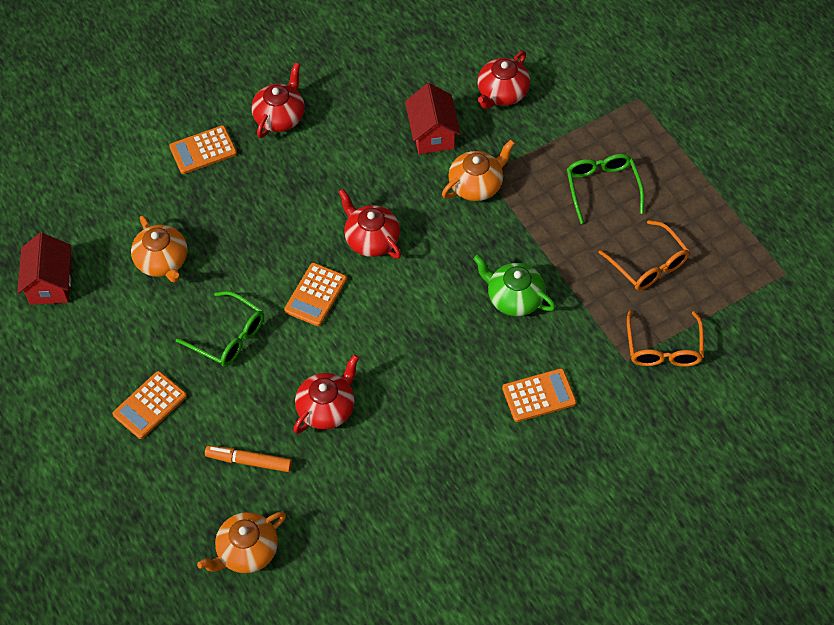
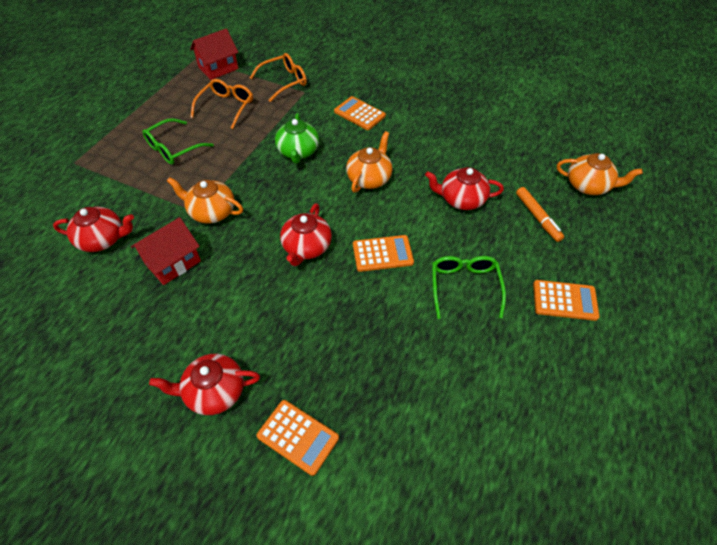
camera: 125 degrees left, 5 degrees down
(50, 283) = (549, 469): red house -> red house (218, 68)
(162, 261) = (443, 383): orange teapot -> orange teapot (369, 178)

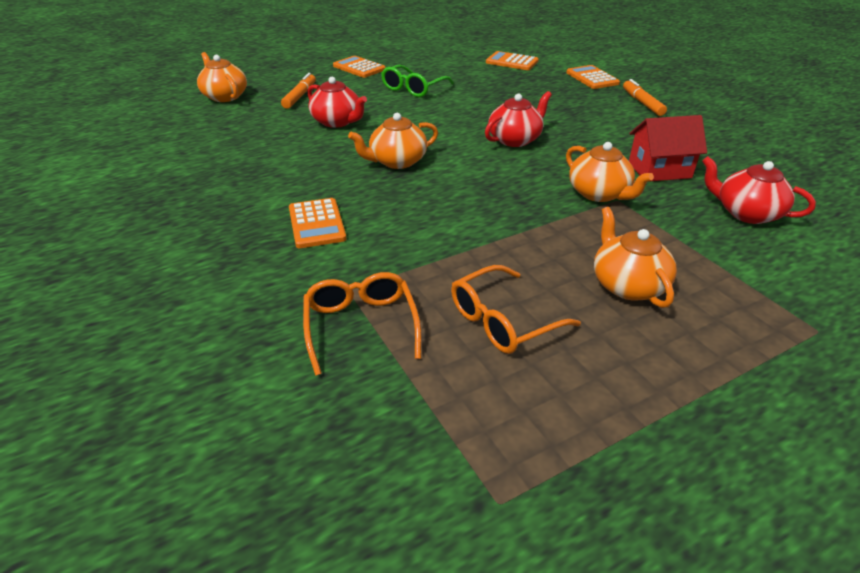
camera: 145 degrees left, 15 degrees down
(174, 148) = (627, 285): green glasses -> orange teapot
(214, 391) = (642, 103): red teapot -> orange marker
(218, 68) = (461, 431): red house -> none
(284, 82) = (361, 326): orange glasses -> orange glasses turned 75 degrees clockwise
(298, 152) = (447, 212): green teapot -> none
(382, 254) = (452, 117): orange calculator -> orange calculator (512, 62)

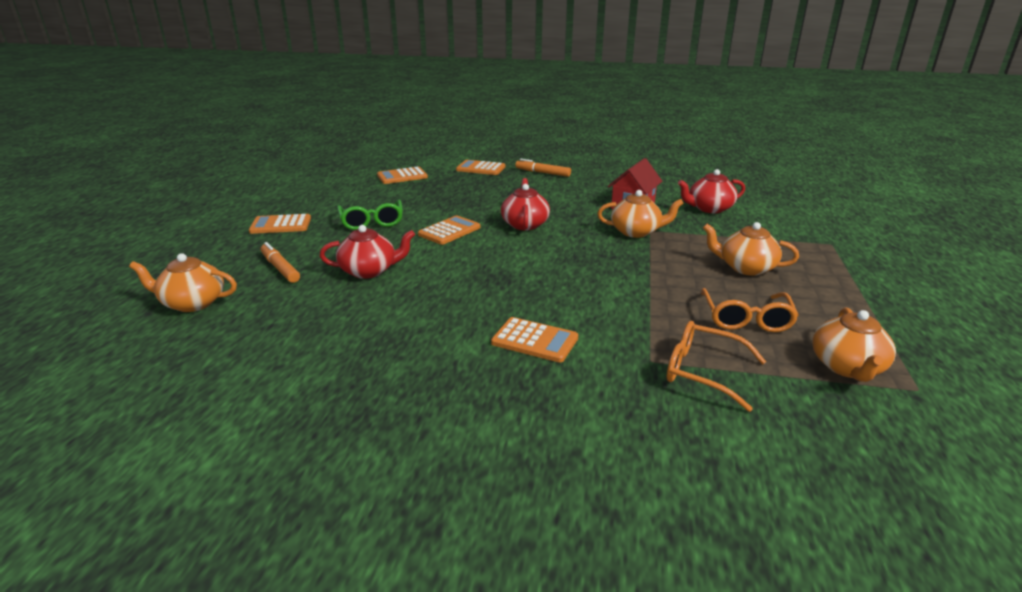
camera: 50 degrees left, 10 degrees down
(397, 161) = (485, 274): orange teapot -> orange teapot (847, 367)
(447, 118) = (449, 231): none -> orange calculator

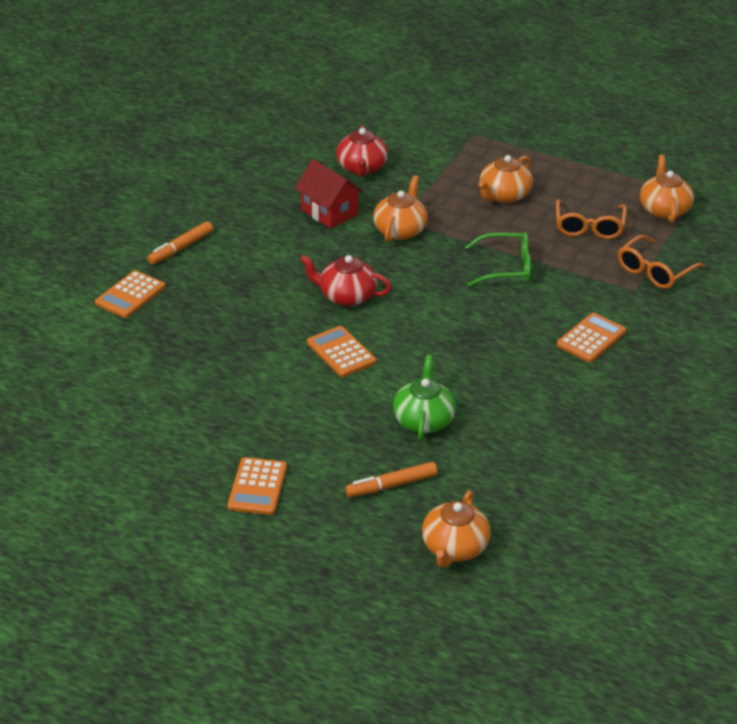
camera: 75 degrees left, 10 degrees up
(369, 271) = (423, 420): red teapot -> green teapot
(372, 222) = (283, 409): green glasses -> green glasses (506, 268)
(402, 176) = (121, 369): orange calculator -> none
(746, 319) = (589, 227): orange glasses -> orange glasses turned 75 degrees clockwise
(847, 367) = (664, 209): orange teapot -> orange teapot turned 120 degrees counterclockwise

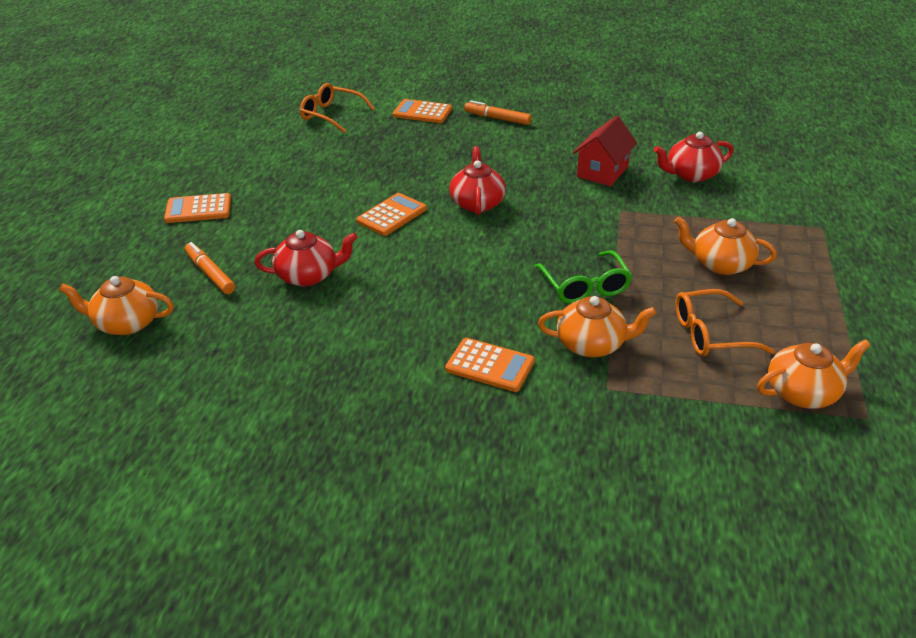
camera: 75 degrees right, 0 degrees up
(400, 230) = (604, 212): orange teapot -> orange teapot (592, 344)
(423, 420) = (308, 275): green teapot -> red teapot
(655, 271) = (658, 401): orange glasses -> orange glasses (331, 115)

